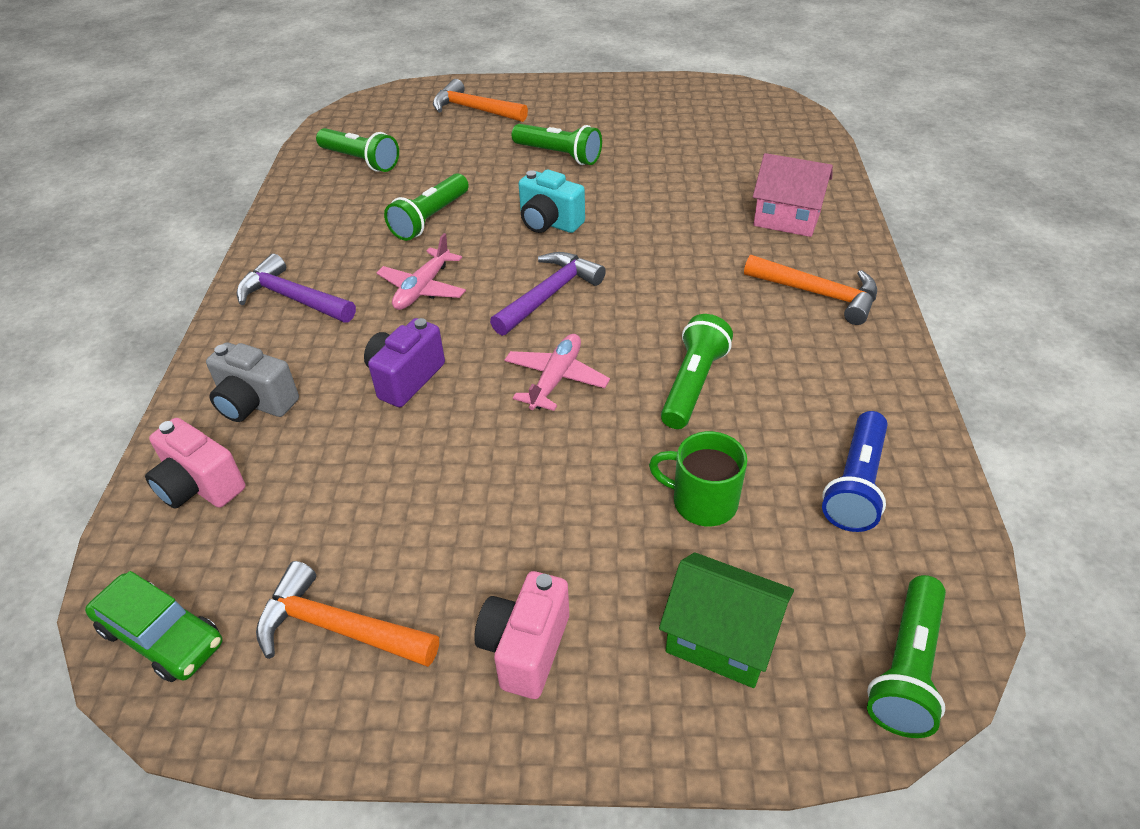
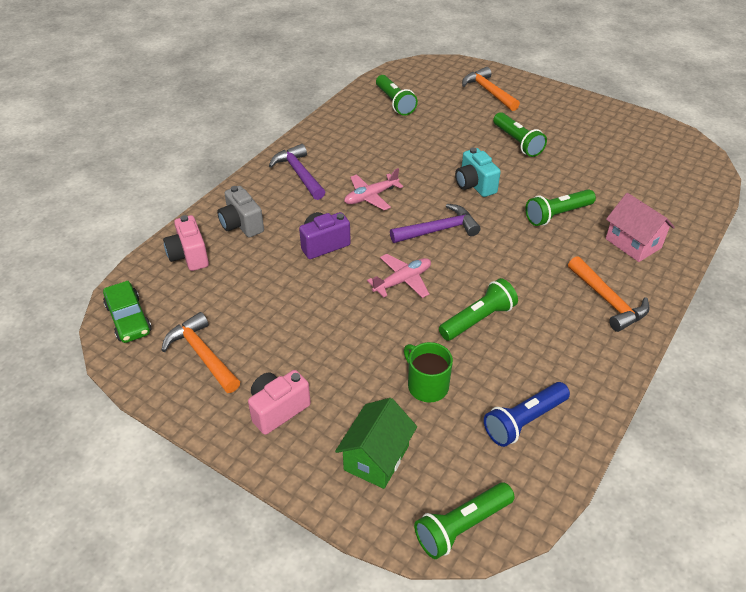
camera: 30 degrees right, 0 degrees up
(430, 219) = (407, 155): green flashlight -> green flashlight (557, 215)
(721, 639) = (376, 458): green house -> green house turned 60 degrees clockwise

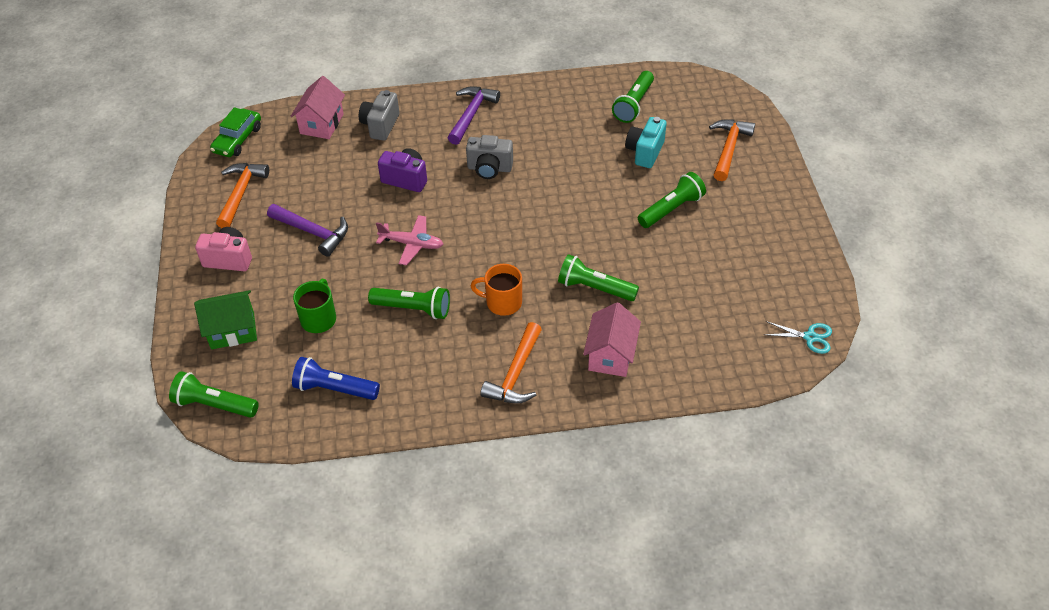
camera: 50 degrees right, 5 degrees up
(189, 256) = (322, 124): pink camera -> pink house
(370, 196) = (489, 168): pink plane -> grey camera
(438, 230) = (492, 229): purple hammer -> purple hammer (313, 232)
(474, 185) = (575, 217): turquoise camera -> turquoise camera (645, 152)
(517, 142) = (671, 209): green flashlight -> green flashlight turned 150 degrees counterclockwise
(523, 267) = (502, 302): none -> orange mug
(695, 153) = (810, 337): none -> turquoise scissors

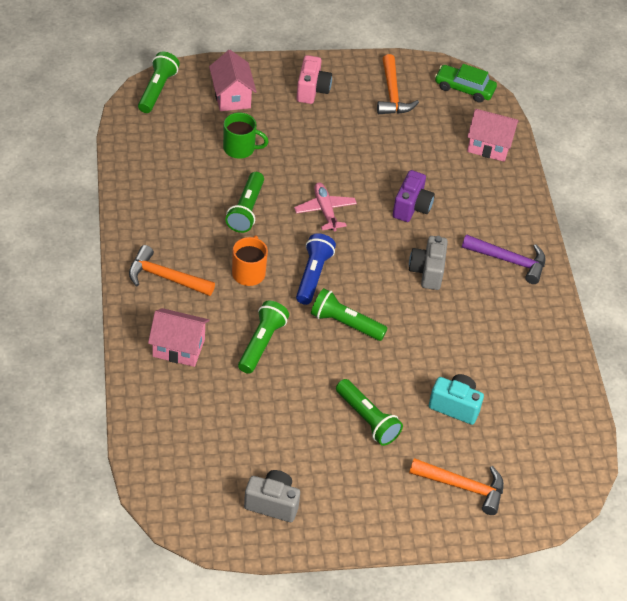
camera: 85 degrees right, 0 degrees up
(232, 331) = (231, 96): green house -> pink house
(240, 193) = (392, 94): orange hammer -> orange hammer turned 75 degrees clockwise
(313, 232) = (342, 143): purple hammer -> none
(335, 389) = (164, 159): blue flashlight -> blue flashlight (313, 275)
(380, 125) = (488, 189): grey camera -> grey camera (272, 503)
(412, 244) = (325, 210): pink plane -> pink plane turned 150 degrees clockwise
(634, 104) = (534, 405): green flashlight -> green flashlight (345, 323)
(810, 337) = (183, 514): turquoise scissors -> none

